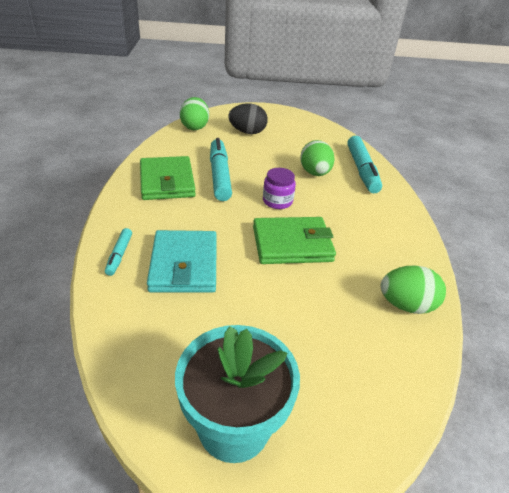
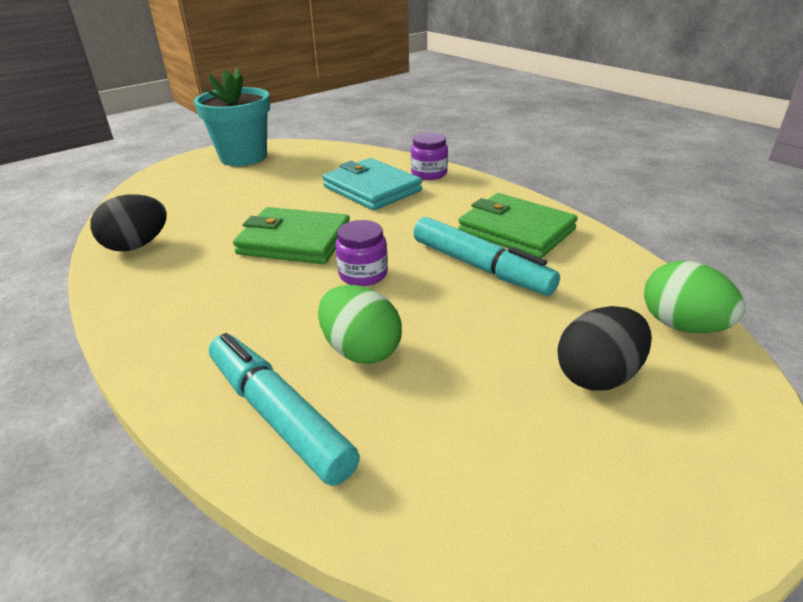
camera: 145 degrees right, 5 degrees down
(119, 255) = (429, 174): turquoise marker -> purple jar
(292, 244) = (294, 241): green wallet -> green wallet turned 60 degrees clockwise
(406, 305) = (137, 246): green egg -> black egg

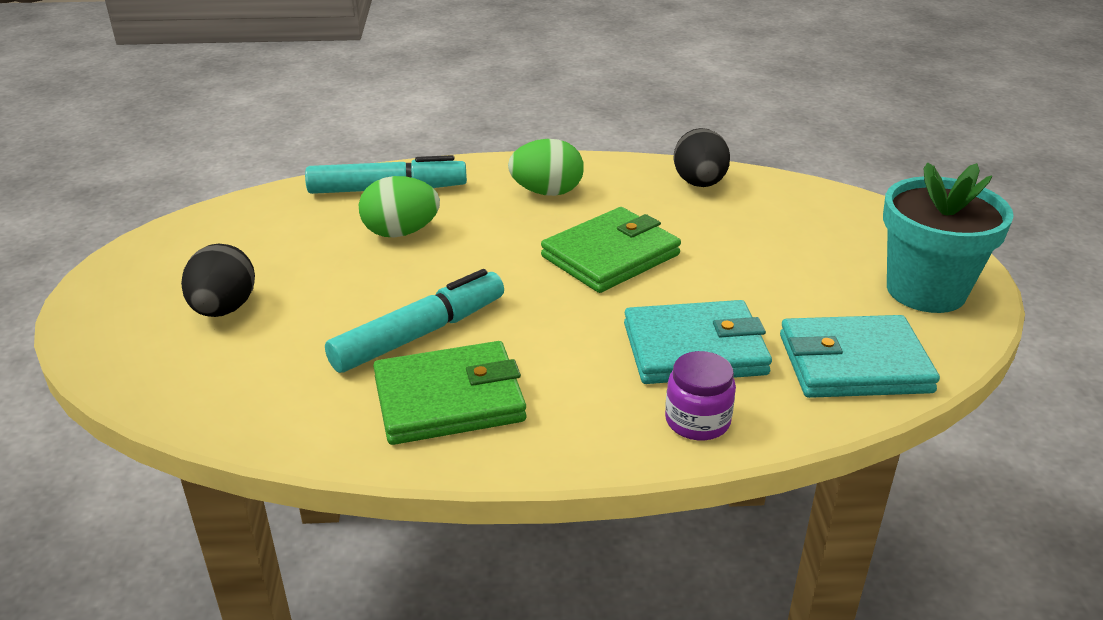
camera: 125 degrees right, 0 degrees up
(335, 157) = (854, 363): none -> turquoise wallet
(363, 274) = (498, 269): purple jar -> none
(480, 267) = (419, 334): turquoise marker -> turquoise marker turned 150 degrees clockwise
(682, 326) = (182, 388): green egg -> green egg (547, 192)

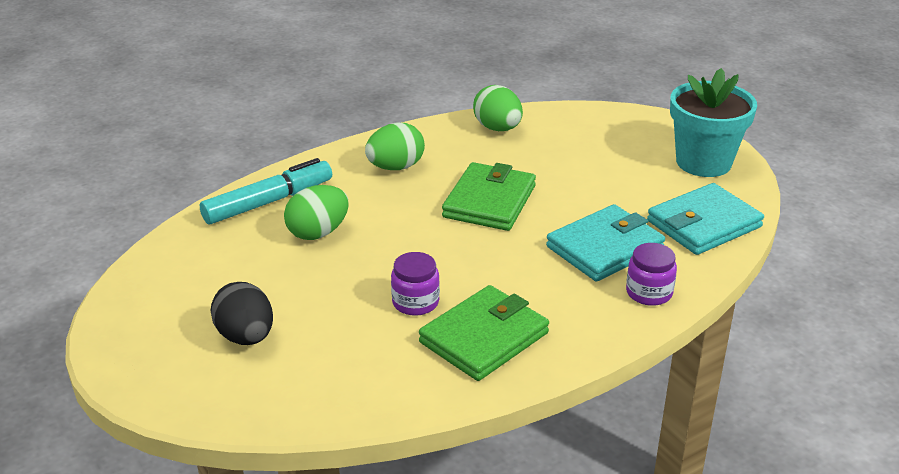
camera: 30 degrees left, 0 degrees up
(419, 334) = (415, 302): turquoise marker -> purple jar
(699, 183) = (497, 128): black egg -> green egg

